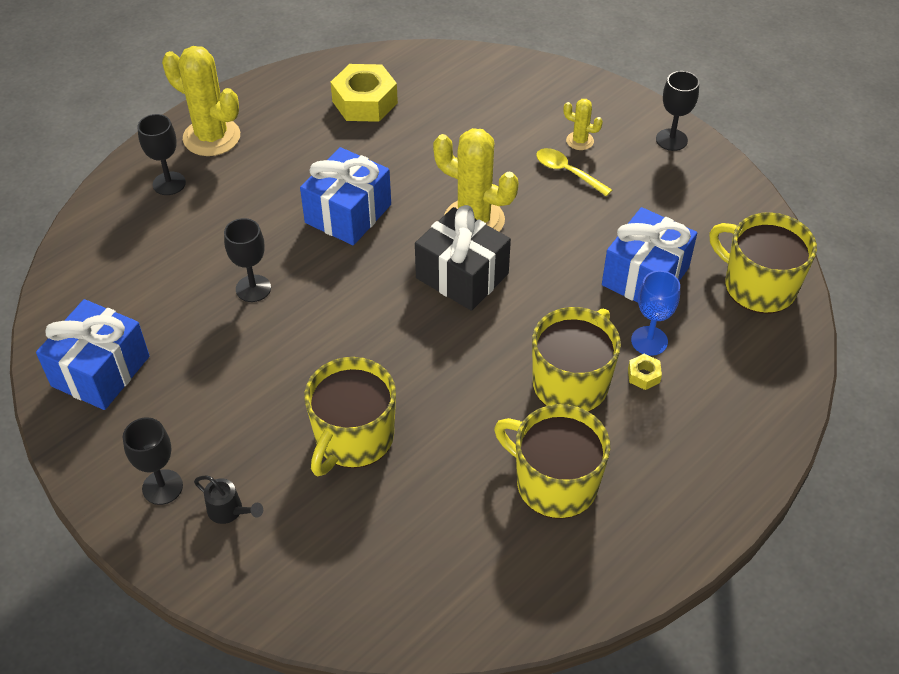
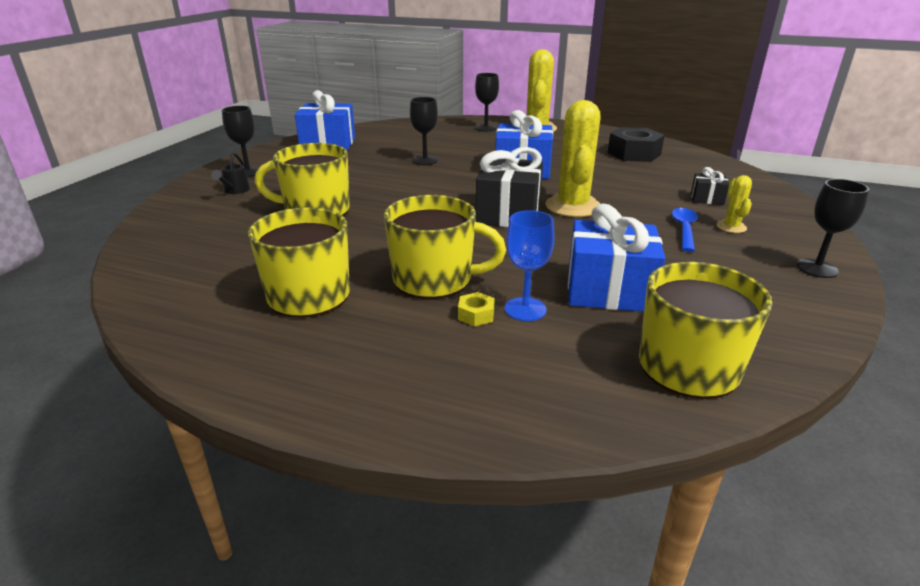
camera: 65 degrees right, 20 degrees down
(365, 102) = (634, 154): yellow nut -> black nut
(515, 120) = (707, 199): none -> black gift
(567, 172) = (684, 229): yellow spoon -> blue spoon

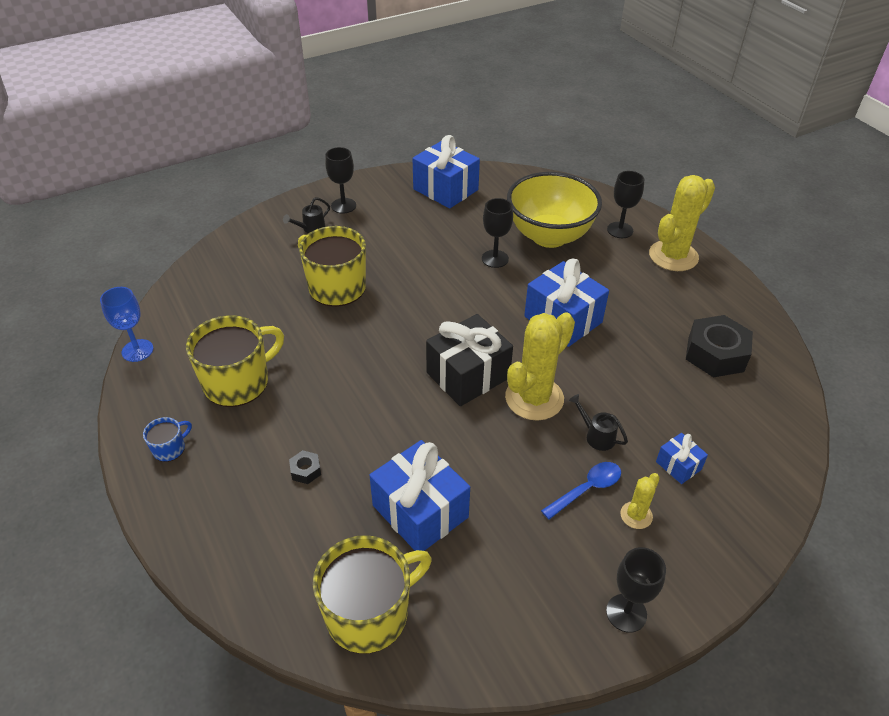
camera: 40 degrees right, 15 degrees up
(305, 370) = (170, 448): none -> blue mug
(434, 280) = (323, 418): yellow mug -> none
(445, 142) = (549, 236): none -> yellow bowl
(476, 315) = (305, 470): yellow nut -> black nut
(525, 309) = (341, 488): blue goblet -> blue goblet (137, 350)
(641, 206) = (596, 436): none -> black watering can
(707, 199) = (678, 465): black gift -> blue gift

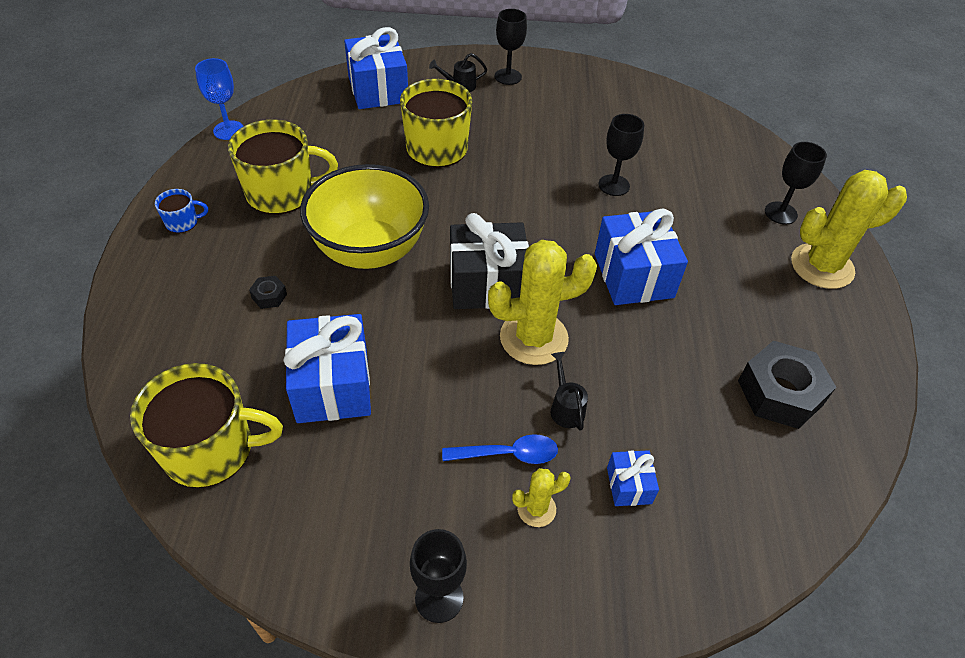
camera: 30 degrees right, 5 degrees up
(445, 189) = (621, 99): blue gift -> blue gift (378, 90)
(549, 236) = (693, 187): yellow bowl -> yellow bowl (370, 250)

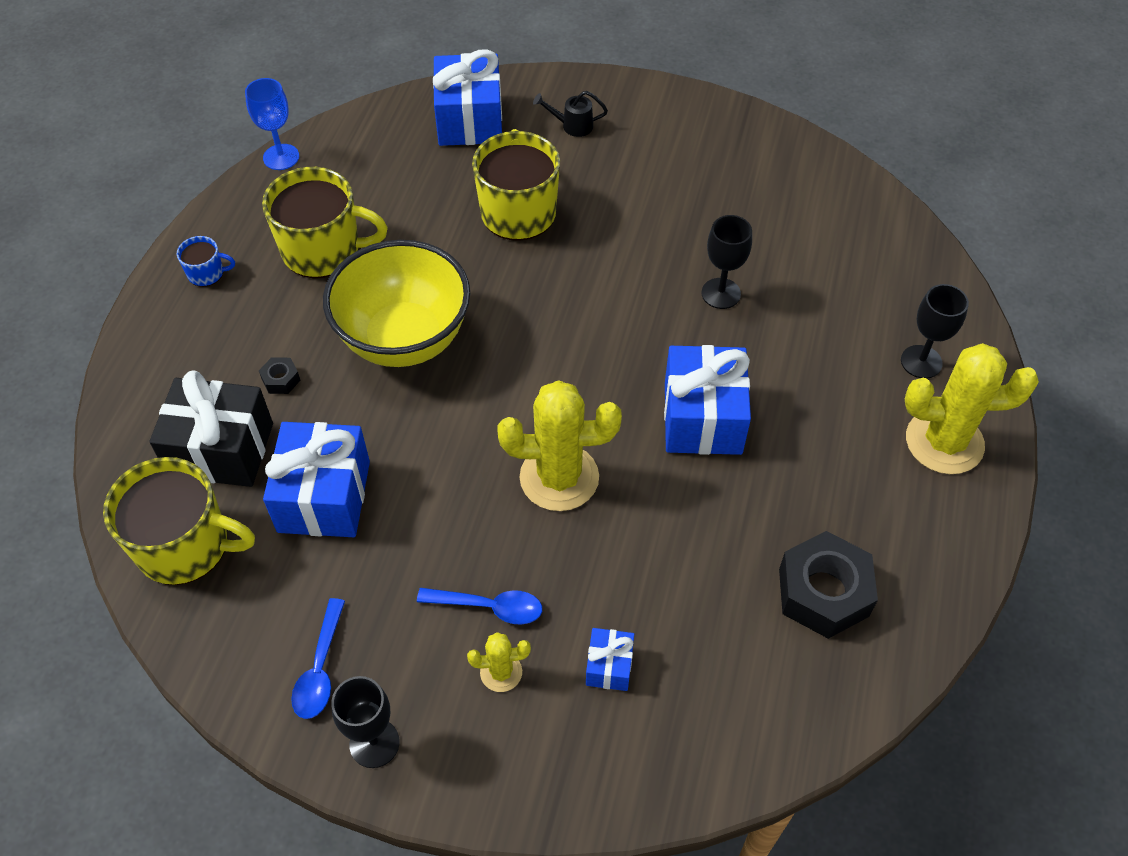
camera: 15 degrees right, 5 degrees up
(368, 538) = (320, 669): none -> blue spoon
(487, 284) = (526, 402): black gift -> black gift (221, 450)
(508, 77) = (637, 119): black goblet -> none
(565, 407) = (569, 566): black watering can -> none

